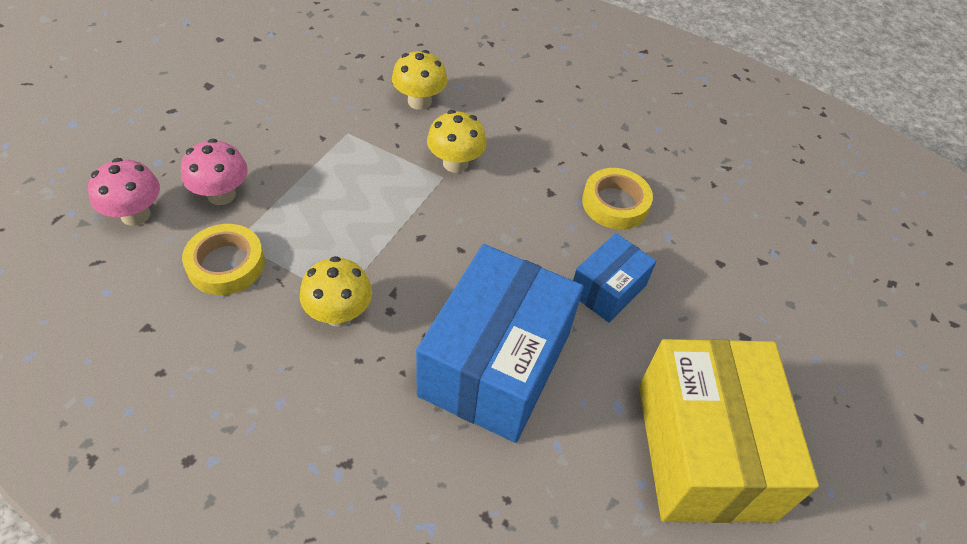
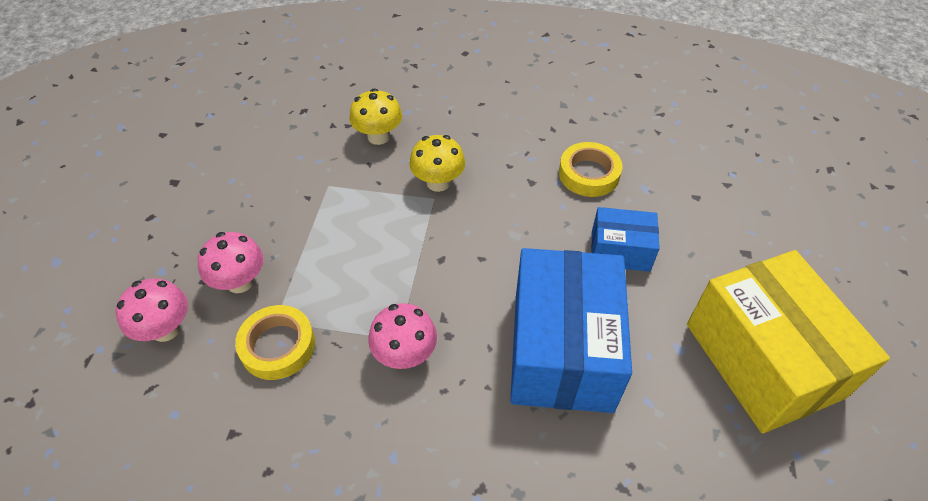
camera: 15 degrees left, 0 degrees up
(339, 314) = (405, 354): yellow mushroom -> pink mushroom
(608, 289) = (620, 250): blue box -> blue box turned 75 degrees clockwise

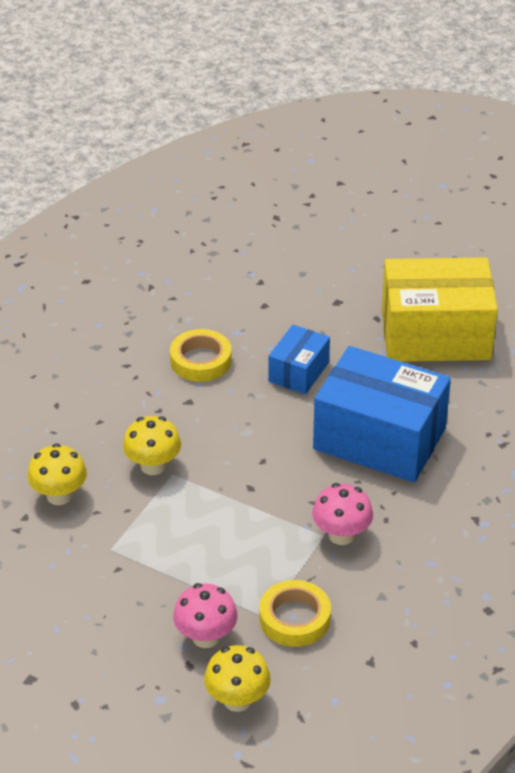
camera: 70 degrees left, 10 degrees down
(166, 329) = (237, 700): pink mushroom -> yellow mushroom

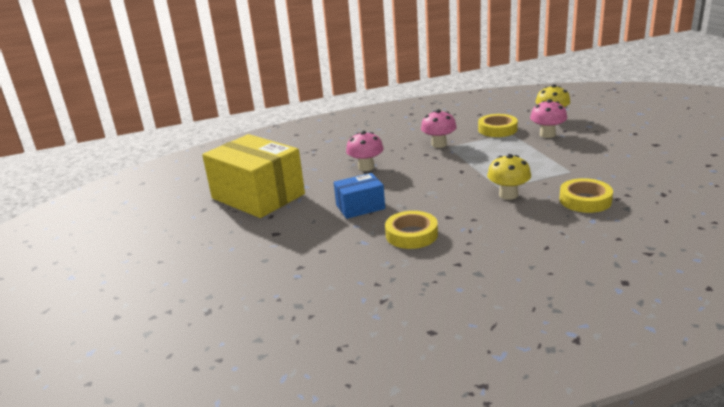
camera: 135 degrees left, 15 degrees down
(59, 495) = (585, 200): yellow mushroom -> yellow tape
(379, 439) = (366, 167): blue box -> pink mushroom

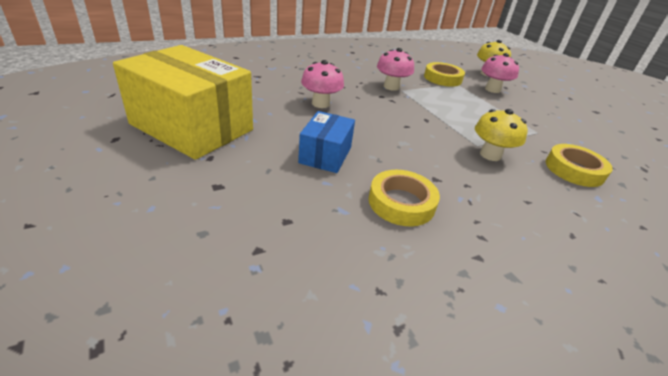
camera: 15 degrees left, 10 degrees up
(360, 207) = (325, 155): blue box -> blue box turned 45 degrees counterclockwise

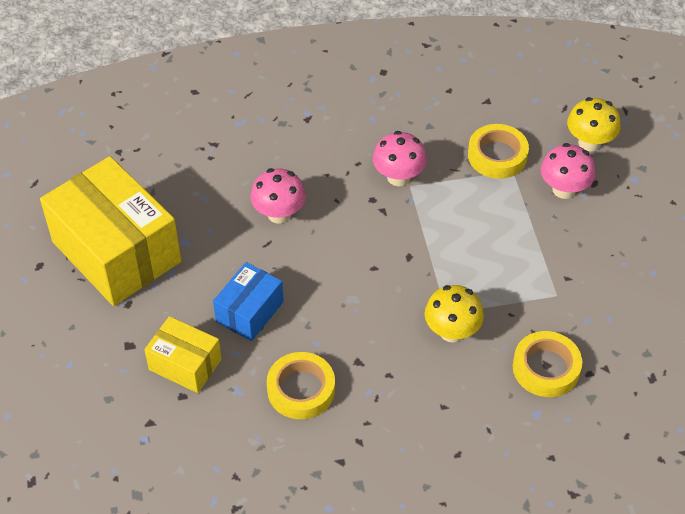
camera: 20 degrees right, 15 degrees up
(281, 195) = (185, 364): none -> yellow box

